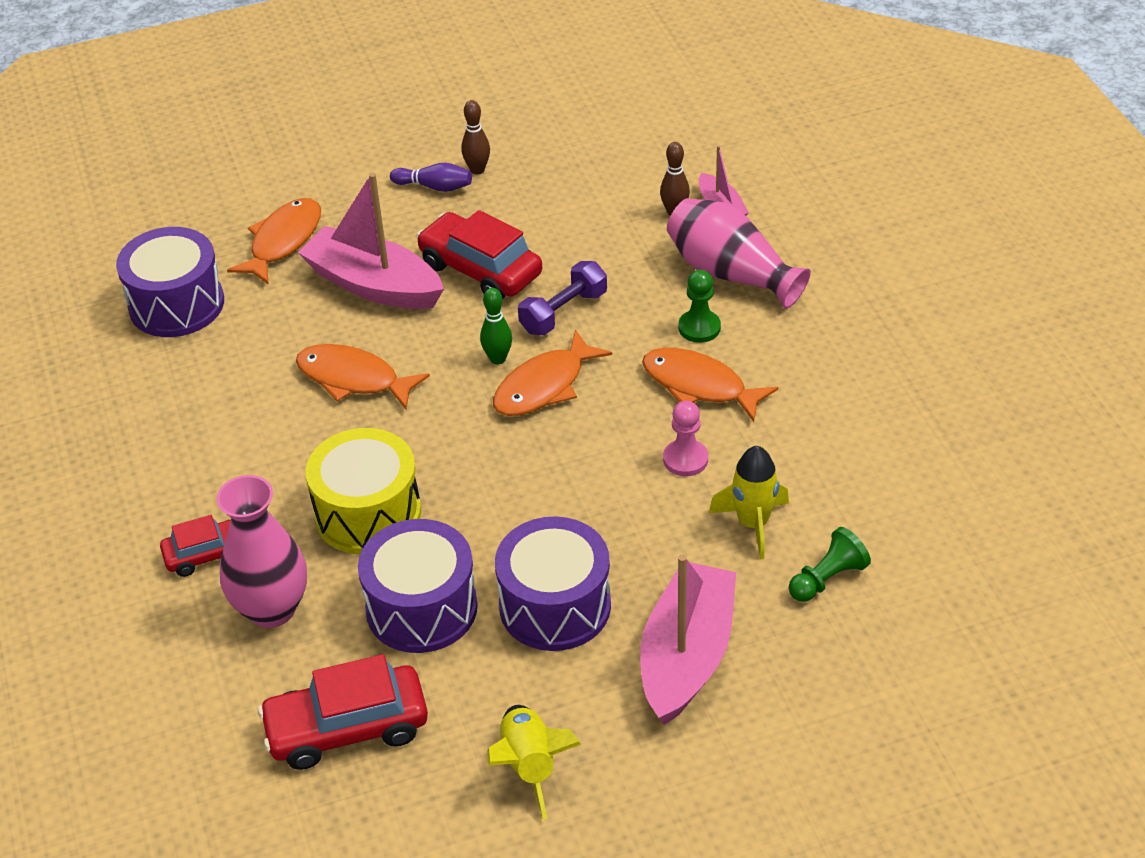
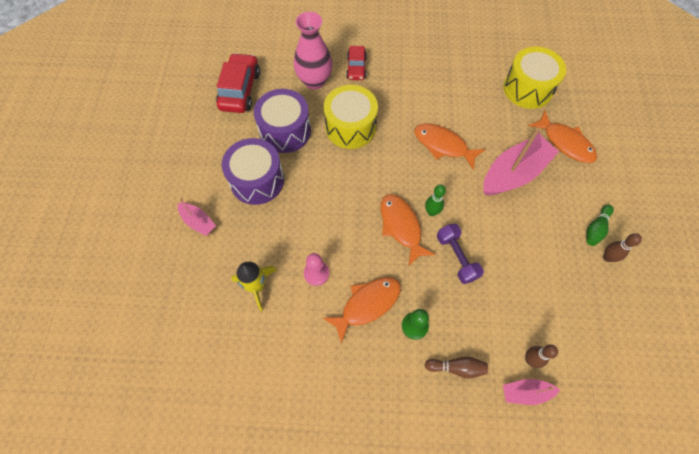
camera: 110 degrees right, 20 degrees up
(176, 304) = (527, 89): purple drum -> yellow drum
(353, 379) = (443, 145): orange fish -> orange fish turned 105 degrees counterclockwise
(435, 187) = (595, 229): purple bowling pin -> green bowling pin
(480, 270) = (509, 228): red car -> none
(529, 765) = (183, 143): yellow rocket -> none
(687, 656) = (198, 222): pink boat -> pink boat, size x0.50
(731, 273) = (457, 368): pink vase -> brown bowling pin
(827, 578) = (203, 305): green pawn -> none

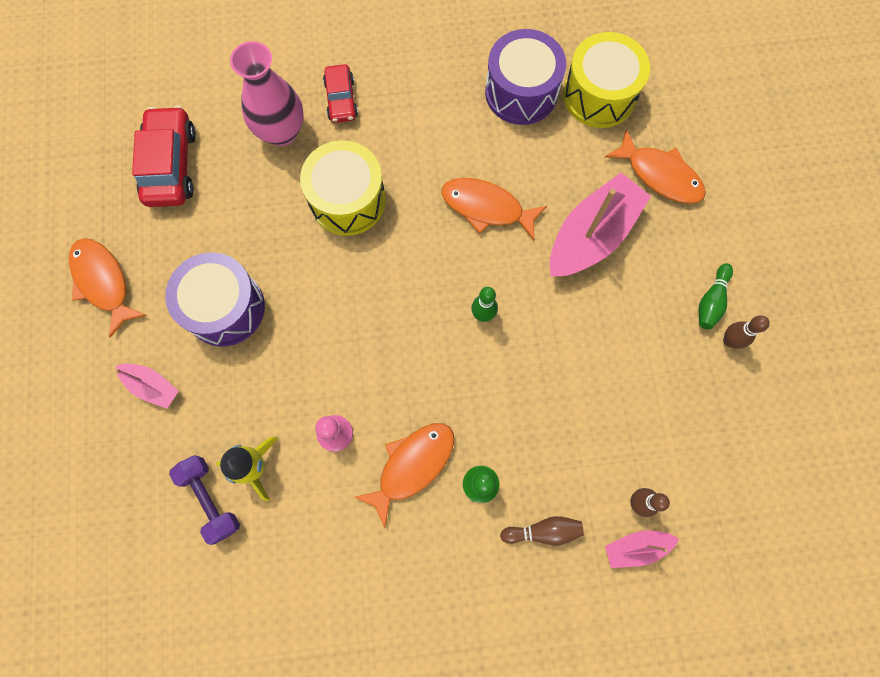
camera: 10 degrees left, 10 degrees up
(285, 131) = (252, 222): purple drum -> purple drum (521, 92)
(401, 226) = (443, 343): orange fish -> orange fish (103, 282)
(456, 257) = (525, 376): purple dumbbell -> purple dumbbell (210, 499)

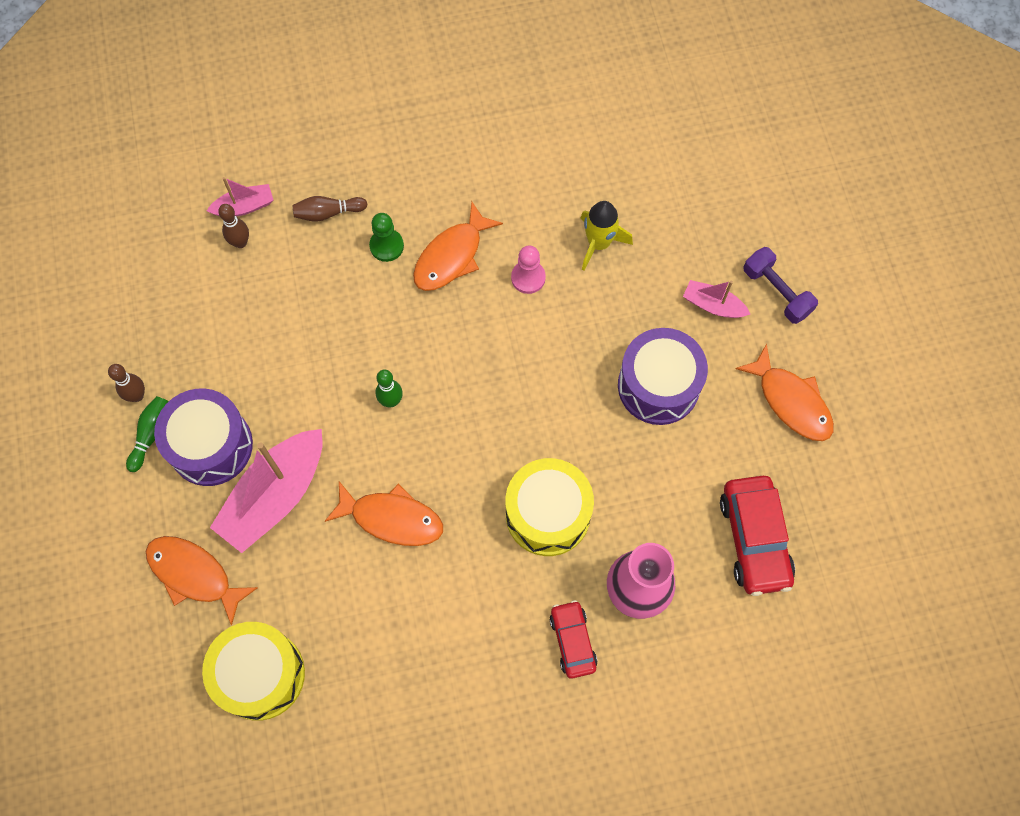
camera: 175 degrees right, 5 degrees down
(210, 499) = (634, 214): purple dumbbell -> purple dumbbell (776, 292)
(521, 92) = (355, 670): purple drum -> purple drum (211, 445)

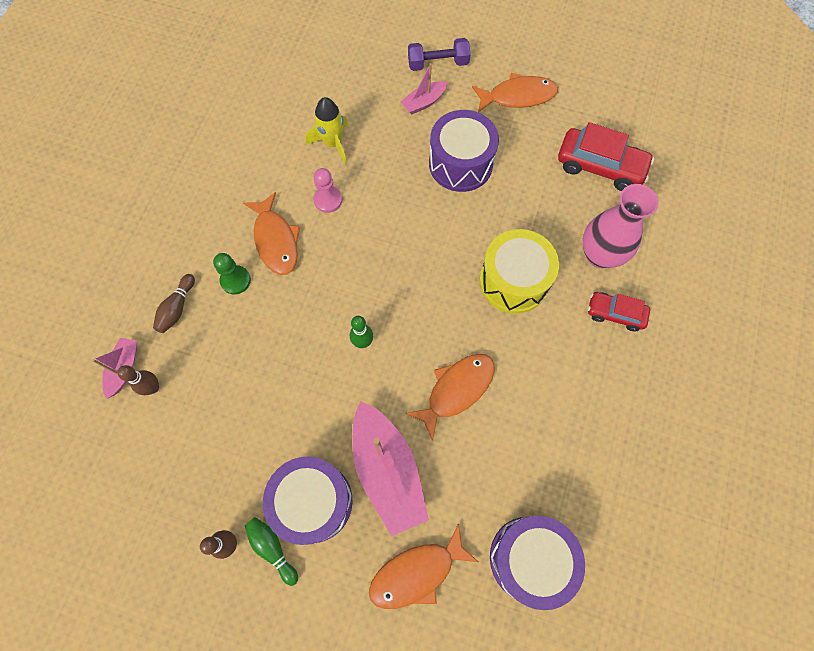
camera: 60 degrees left, 0 degrees up
(260, 675) = (529, 558): yellow drum -> purple drum

